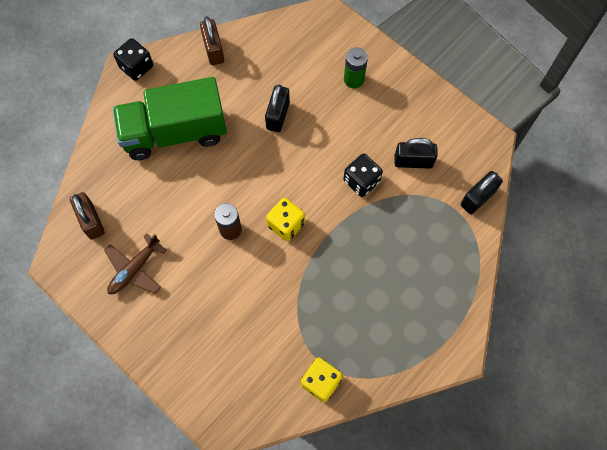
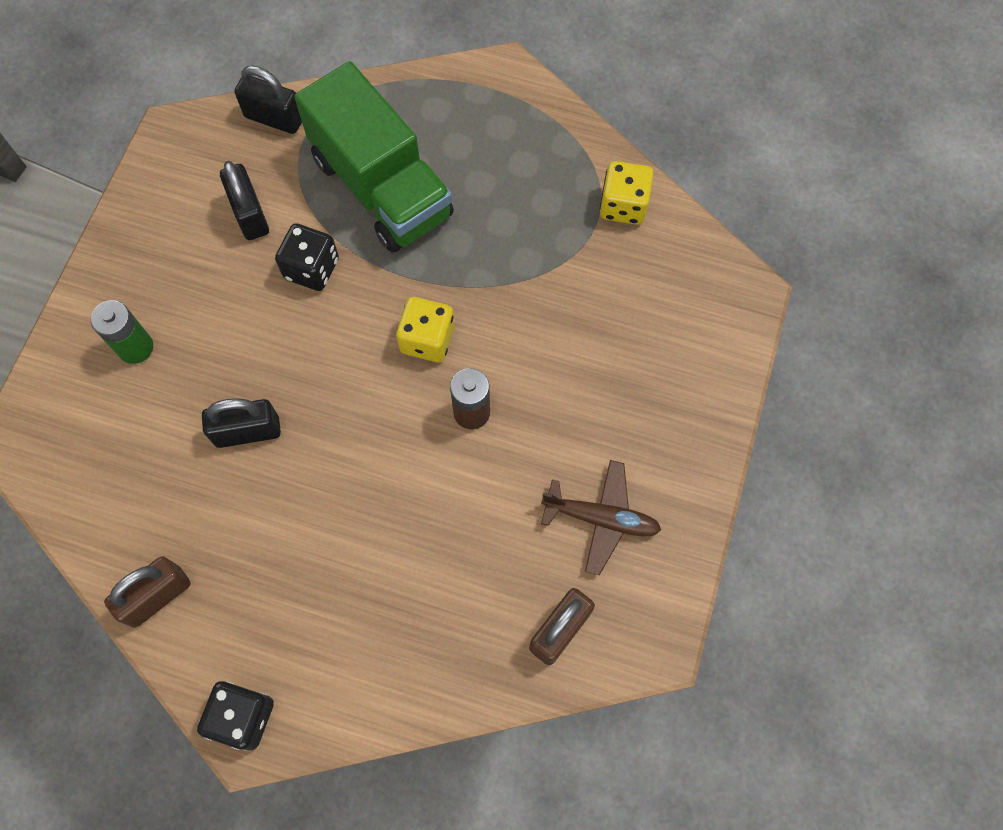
camera: 115 degrees left, 0 degrees up
(175, 132) = (345, 579): green truck -> green truck (381, 187)

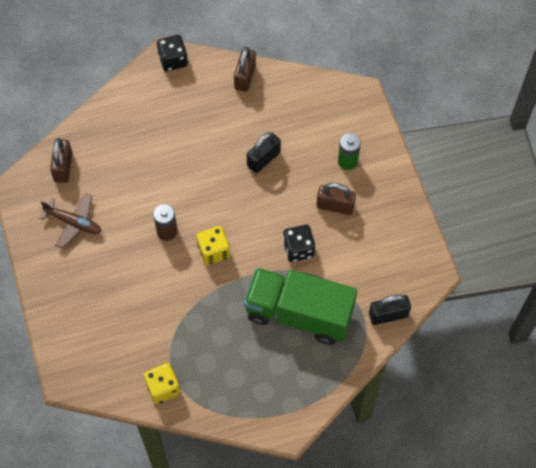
camera: 145 degrees right, 5 degrees down
(211, 295) = (335, 206): none -> brown padlock
(250, 214) = (353, 256): black padlock -> none
(601, 518) = (73, 222): brown plane -> brown plane turned 135 degrees counterclockwise

